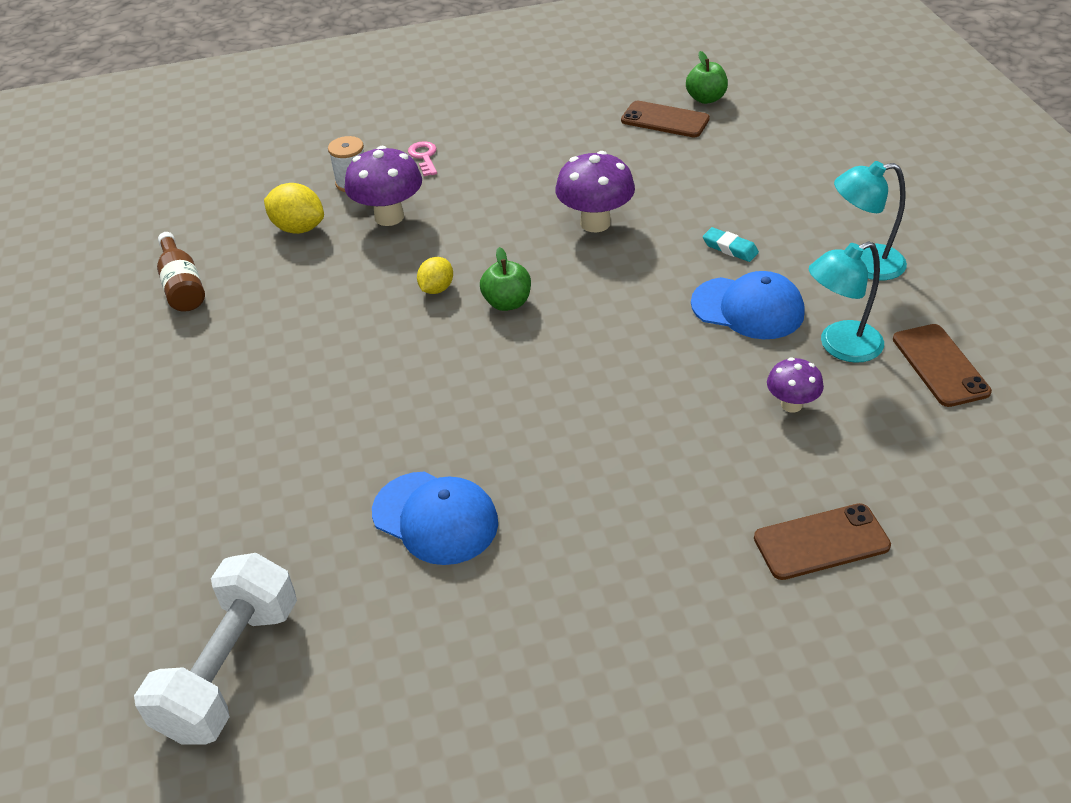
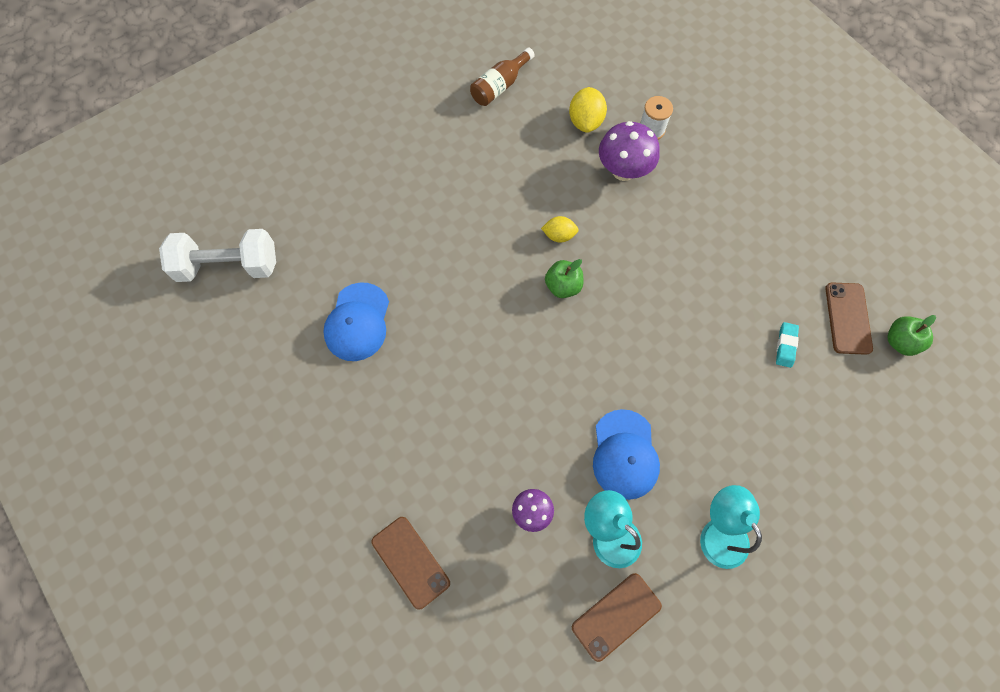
camera: 65 degrees right, 25 degrees up
(424, 157) = (705, 161): pink key -> none
(595, 223) = (679, 312): purple mushroom -> none
(730, 248) = (692, 421): turquoise eraser -> turquoise eraser (785, 346)

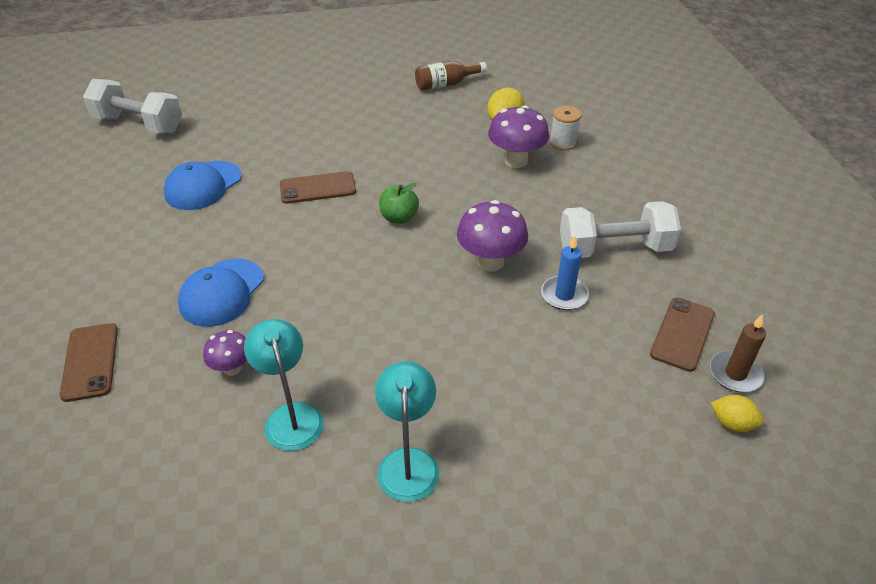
camera: 25 degrees right, 25 degrees down
(559, 235) = (423, 184): yellow lemon -> yellow lemon (732, 423)
(616, 616) = (241, 491): brown phone -> brown phone (318, 188)
(625, 454) = (359, 358): blue cap -> blue cap (221, 292)
(668, 305) = (490, 262): none -> purple mushroom
(744, 316) = (564, 295): none -> blue candle
(757, 247) = (614, 249): none -> white dumbbell
(785, 346) = (595, 332): turquoise eraser -> none
(900, 341) = (735, 374): green apple -> brown candle

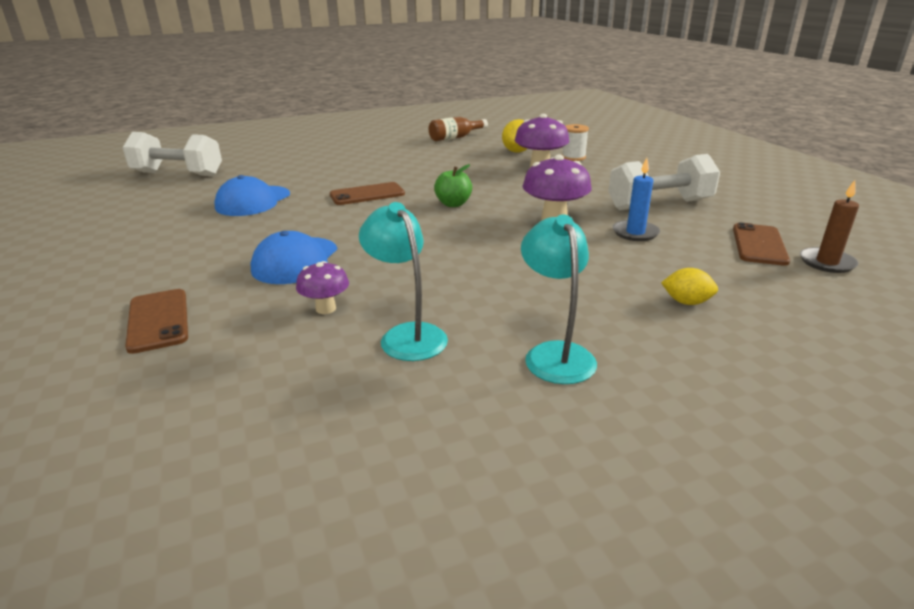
camera: 10 degrees left, 15 degrees down
(732, 423) = (853, 292): yellow lemon -> yellow lemon (686, 302)

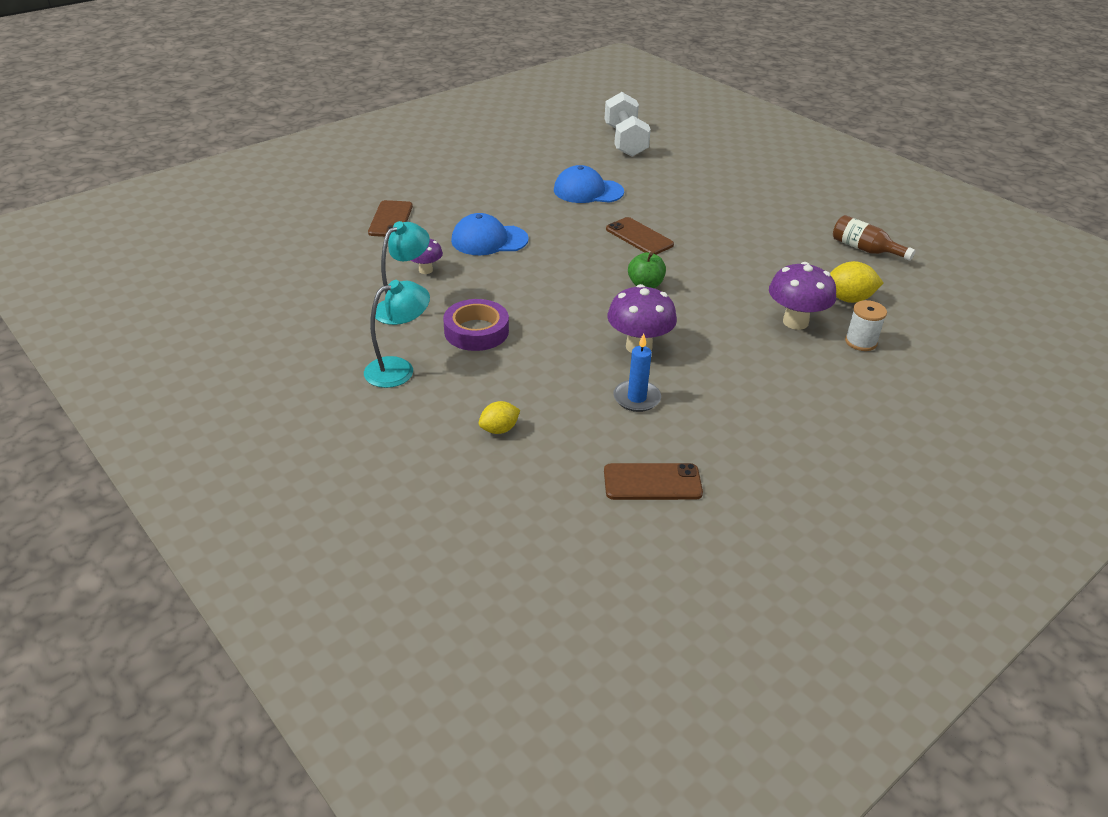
camera: 70 degrees right, 10 degrees up
(158, 320) = (391, 219): brown phone -> brown phone turned 45 degrees counterclockwise
(490, 292) = (476, 331): none -> purple tape
(659, 205) = (730, 413): white dumbbell -> none
(686, 302) = (499, 429): yellow lemon -> yellow lemon turned 60 degrees clockwise
(827, 262) = (628, 528): brown candle -> none

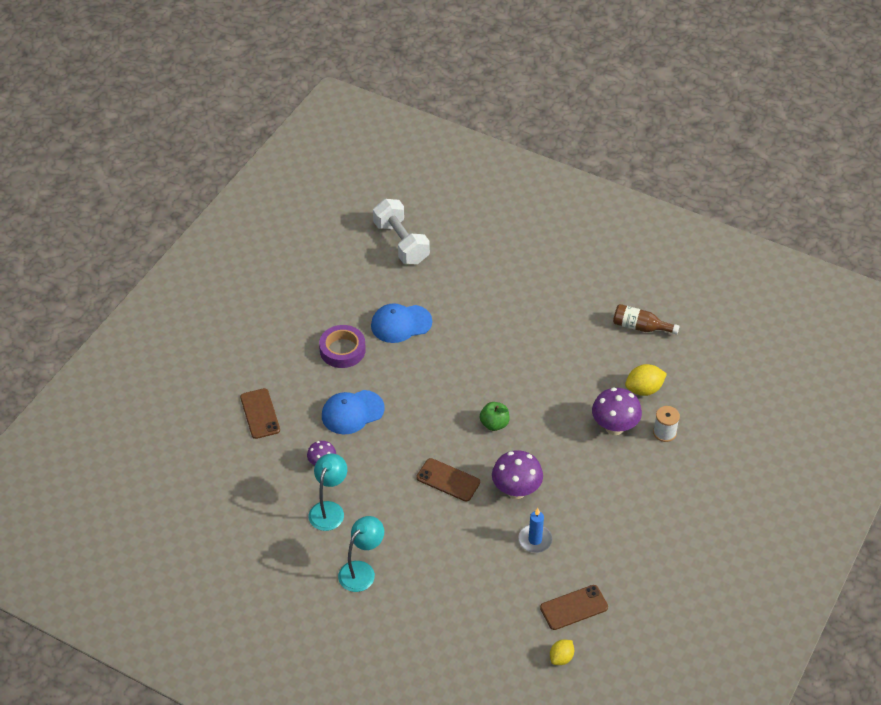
camera: 20 degrees left, 10 degrees up
(476, 331) = (395, 515): purple tape -> purple tape (342, 350)
(499, 429) = (458, 599): yellow lemon -> yellow lemon (561, 658)
(639, 237) = (466, 369): brown phone -> brown phone (448, 480)

